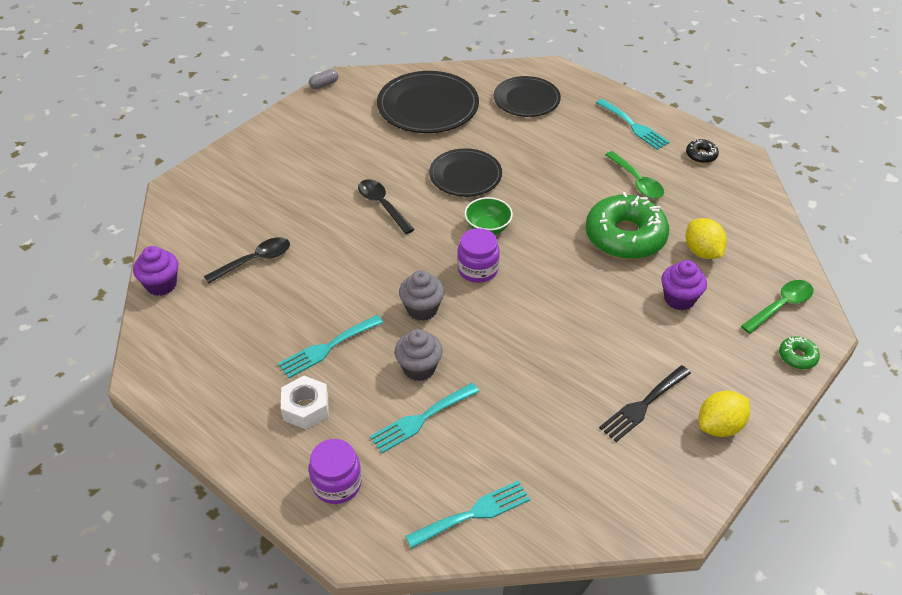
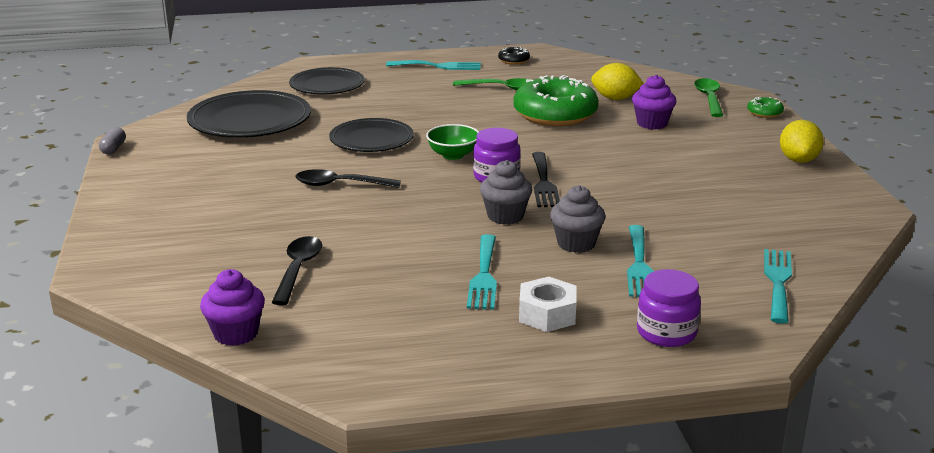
camera: 50 degrees left, 20 degrees down
(643, 405) = (743, 176): black fork -> black fork (544, 183)

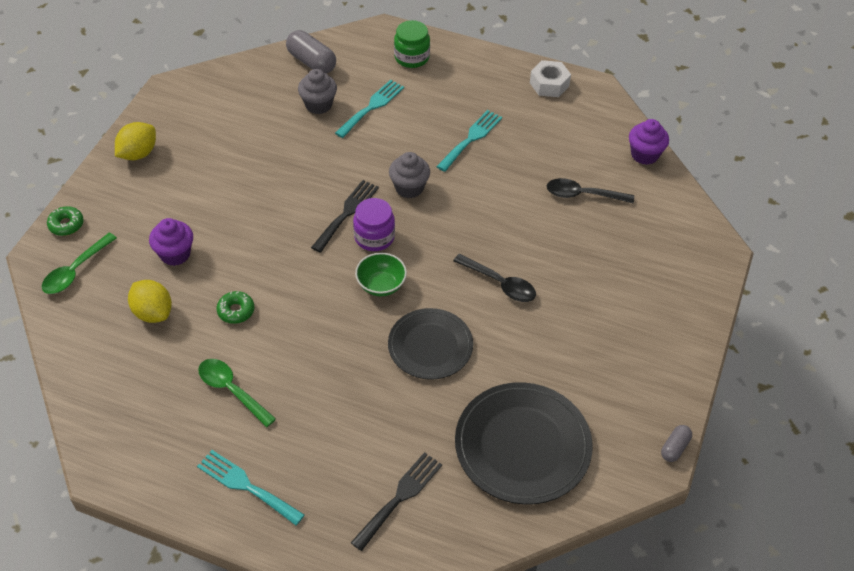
camera: 150 degrees left, 25 degrees up
(298, 269) = (583, 195): black spoon -> black spoon turned 60 degrees clockwise
(327, 85) = (400, 497): black plate -> black fork
(514, 60) = (155, 456): black donut -> none
(547, 314) = (461, 95): white nut -> white nut (549, 84)
(555, 114) = (236, 311): green donut -> green donut, size x0.42
(576, 243) = (389, 141): grey cupcake -> grey cupcake (318, 105)
(666, 332) = (411, 57): purple jar -> green jar
(778, 282) = (311, 62): turquoise fork -> grey capsule

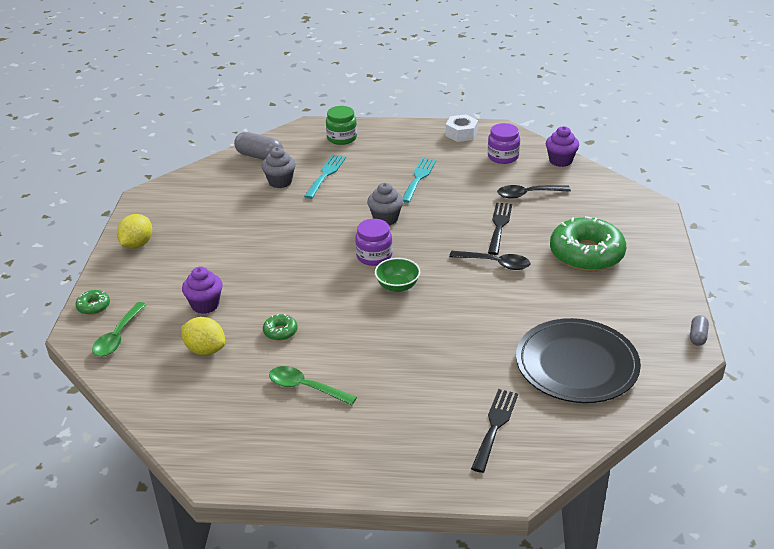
camera: 15 degrees left, 15 degrees down
(246, 486) = (355, 452): turquoise fork -> none
(347, 213) = (342, 245): black fork -> black fork (499, 226)
(430, 346) = (461, 317): black plate -> none
(581, 131) = (503, 157): none -> purple jar
(607, 298) = (586, 254): none -> green donut

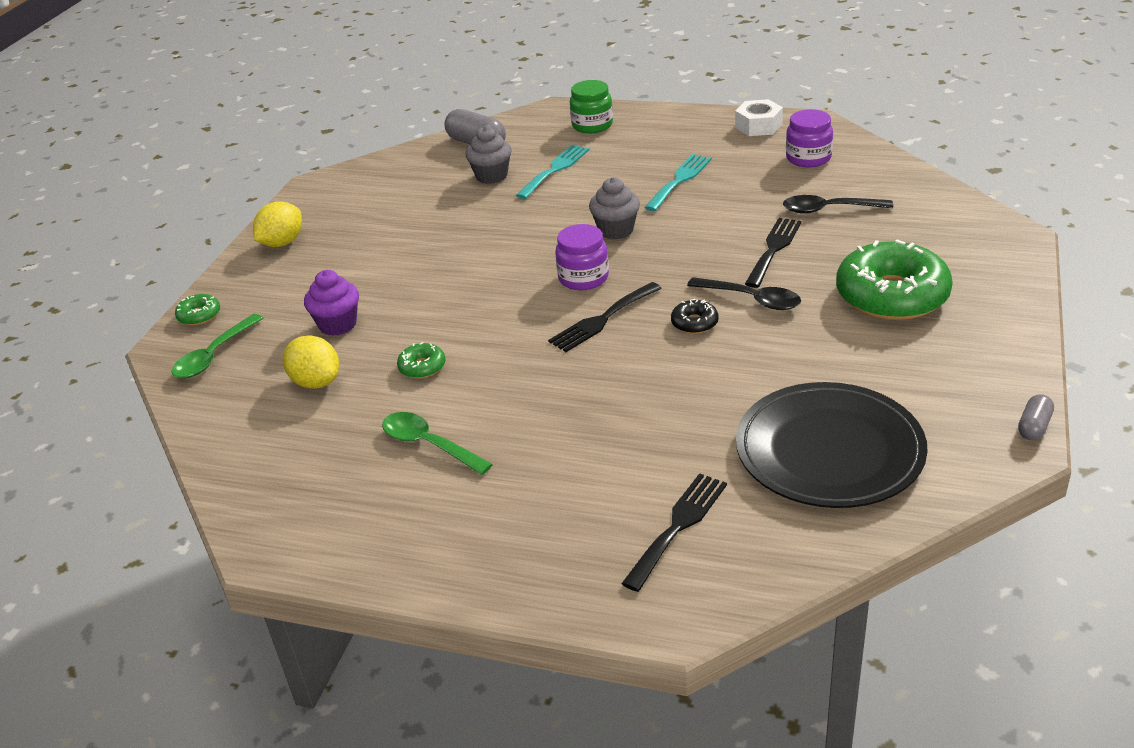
camera: 15 degrees right, 0 degrees up
(397, 286) = (602, 320): green bowl -> black fork
(462, 283) = (694, 323): none -> black donut
(560, 161) = (891, 167): purple cupcake -> none

